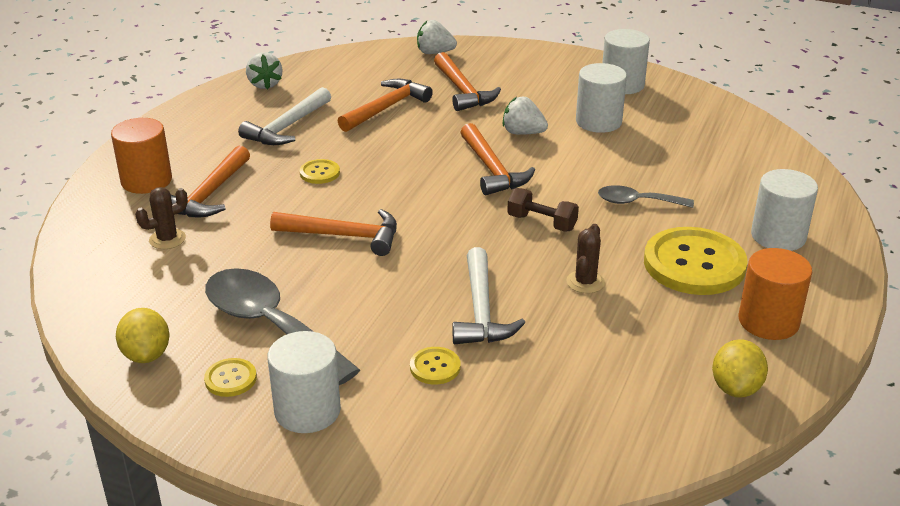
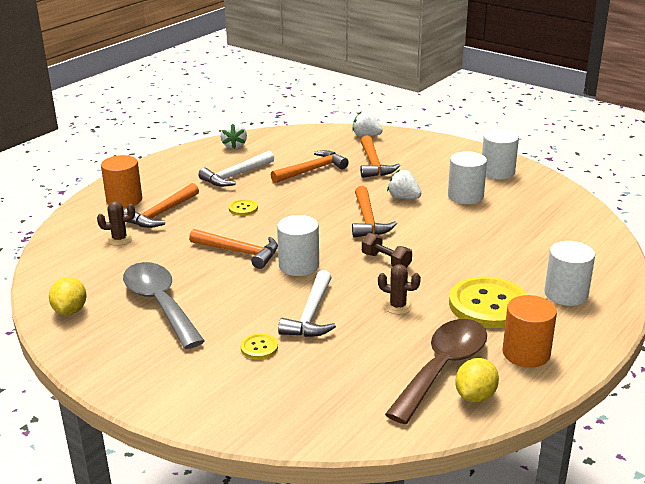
camera: 15 degrees right, 5 degrees down
(230, 379) = (117, 334): yellow button -> none
(307, 410) = (157, 362): white cylinder -> white cylinder (299, 265)
(585, 282) = (398, 306): brown cactus -> brown cactus turned 75 degrees clockwise
(637, 202) = (466, 256): grey spoon -> none
(679, 357) = (443, 368): none -> brown spoon

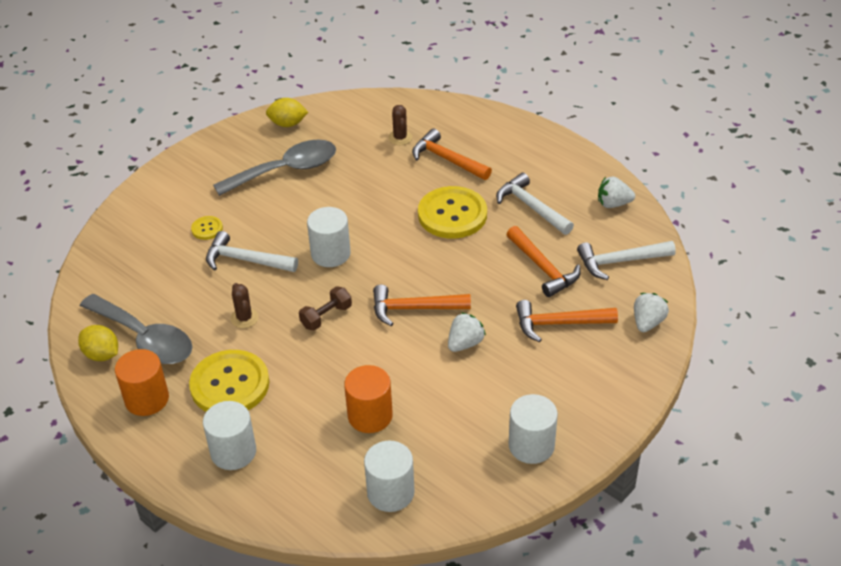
camera: 95 degrees right, 15 degrees up
(124, 200) = (479, 133): orange cylinder -> orange cylinder (370, 415)
(239, 252) = (363, 214): orange hammer -> none
(243, 208) = (452, 214): yellow button -> yellow button, size x2.24
(302, 144) = (620, 262): none -> white hammer
(398, 306) = (244, 318): brown cactus -> brown cactus turned 45 degrees counterclockwise
(443, 368) = (145, 339): brown spoon -> grey spoon
(465, 196) = (464, 401): white cylinder -> white cylinder (390, 492)

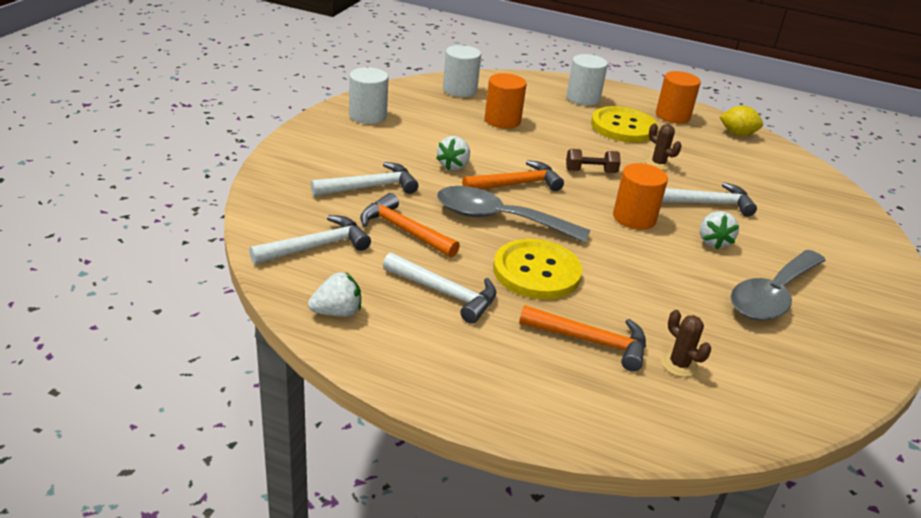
camera: 155 degrees right, 10 degrees down
(145, 339) = (719, 145): grey spoon -> grey spoon (499, 219)
(207, 229) = (777, 225): yellow button -> none
(288, 124) = (845, 361): yellow lemon -> none
(326, 316) = (590, 171): brown dumbbell -> brown dumbbell turned 60 degrees clockwise
(330, 254) = (634, 218): white cylinder -> orange cylinder
(559, 324) = (370, 187): orange hammer -> white hammer
(647, 322) = (278, 197): white strawberry -> white strawberry (713, 242)

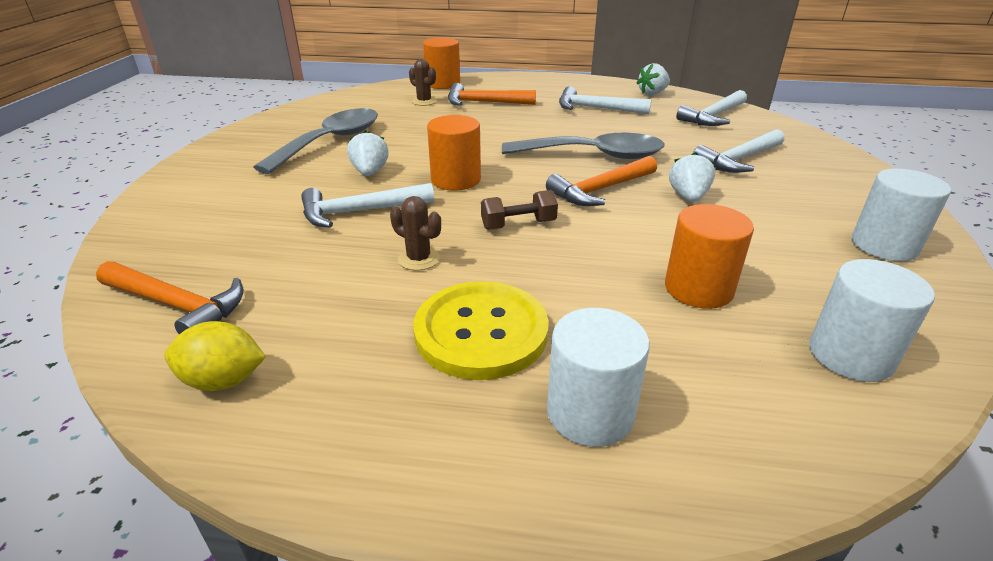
camera: 170 degrees right, 0 degrees up
(404, 230) = (665, 135): orange hammer -> orange hammer (177, 305)
(536, 271) = (537, 127): yellow button -> none
(672, 116) = (365, 407): orange cylinder -> orange cylinder (443, 84)

